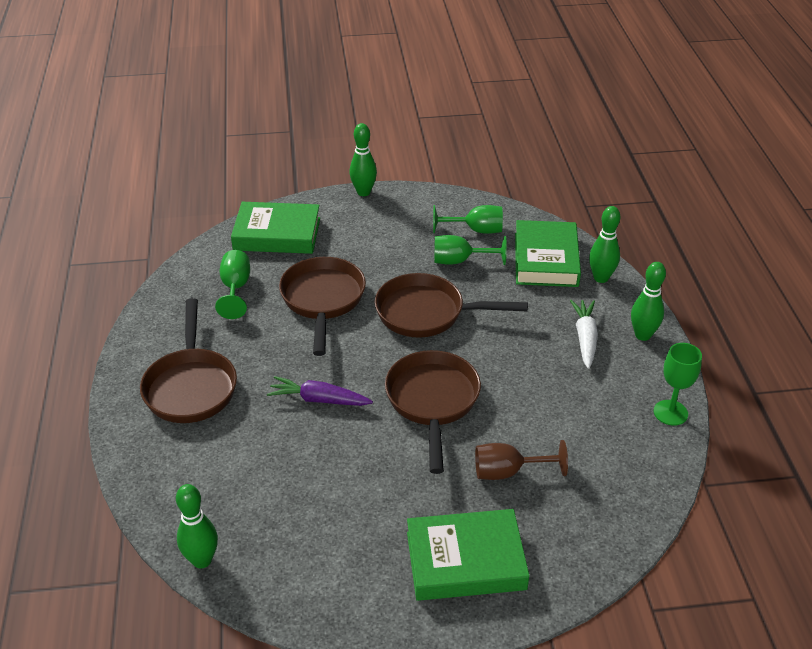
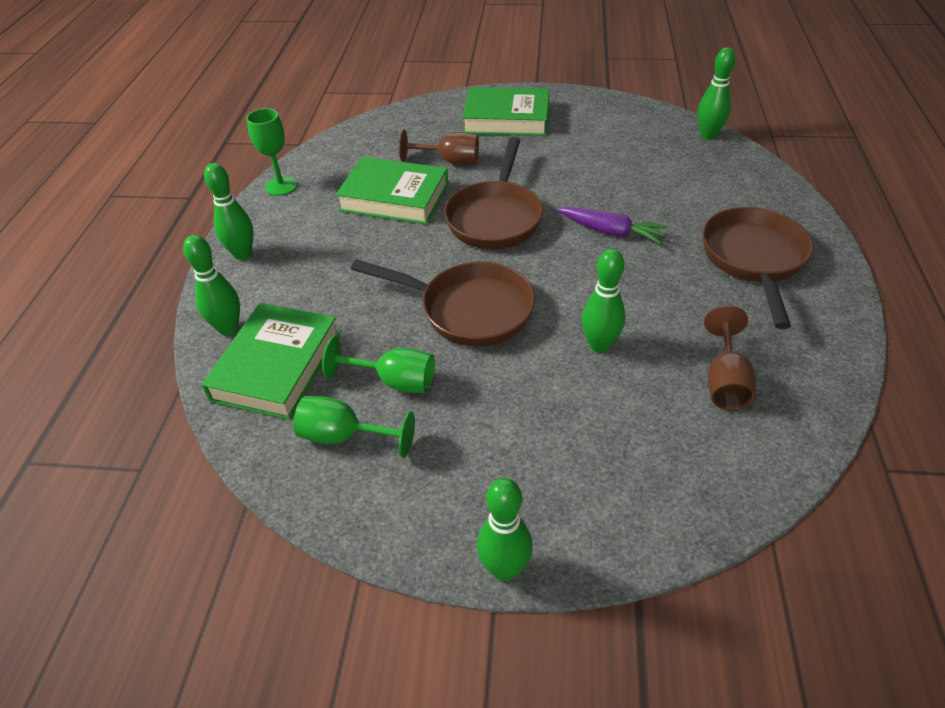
camera: 165 degrees left, 5 degrees up
(235, 288) = (725, 381): green goblet -> brown goblet
(277, 234) = (671, 482): green book -> green book (394, 197)
(323, 300) = (599, 345): brown pan -> green bowling pin
(585, 338) = (305, 258): white carrot -> none

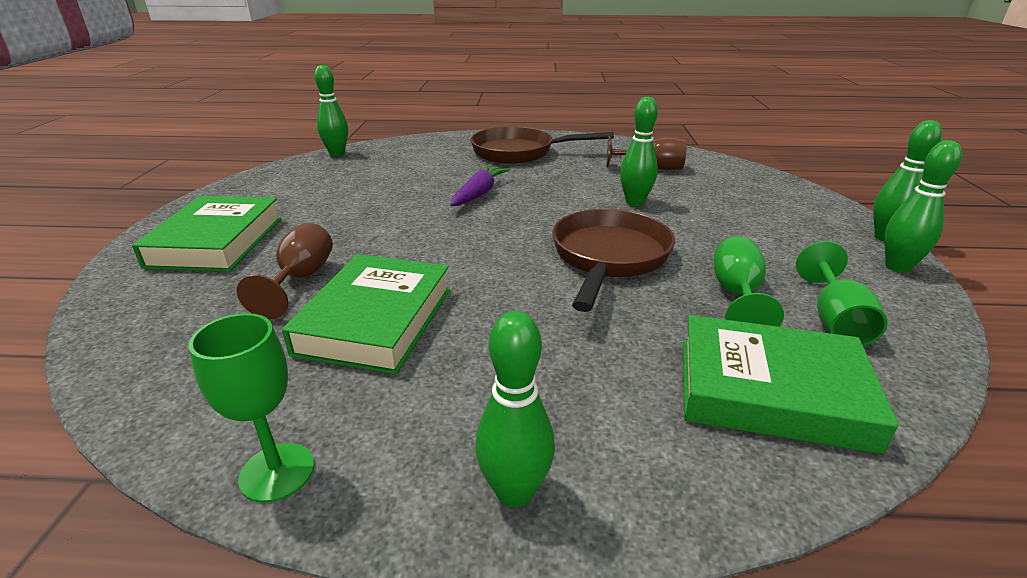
camera: 95 degrees left, 15 degrees down
(228, 328) = (723, 467): green bowling pin -> green bowling pin (897, 267)
(495, 217) = (444, 246): brown pan -> none

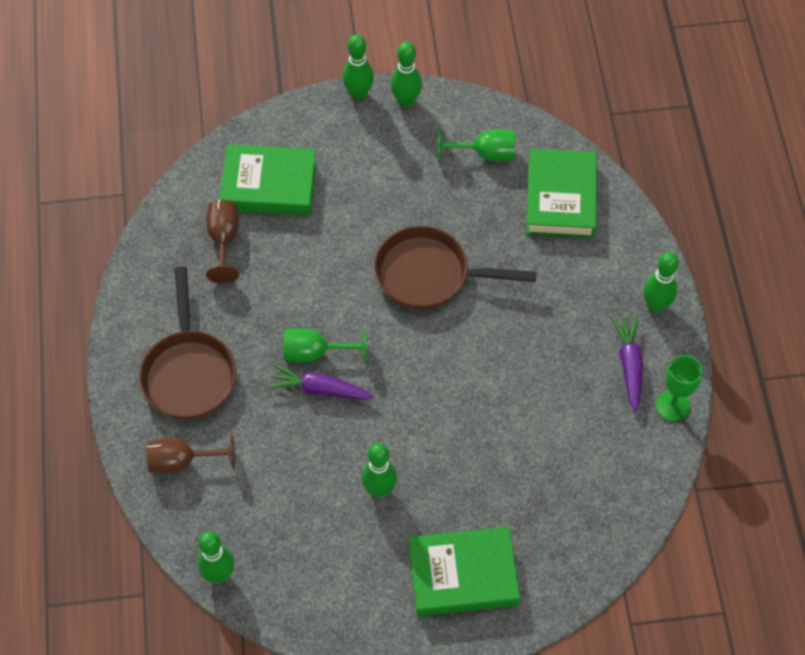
camera: 100 degrees left, 30 degrees up
(301, 279) = (507, 477): brown goblet -> brown goblet (182, 461)
(376, 320) = (545, 406): green book -> green book (269, 185)
(395, 423) = (629, 365): none -> purple carrot
(634, 202) = (318, 257): green bowling pin -> green bowling pin (379, 489)
(736, 295) = (466, 200): green goblet -> green goblet (315, 353)

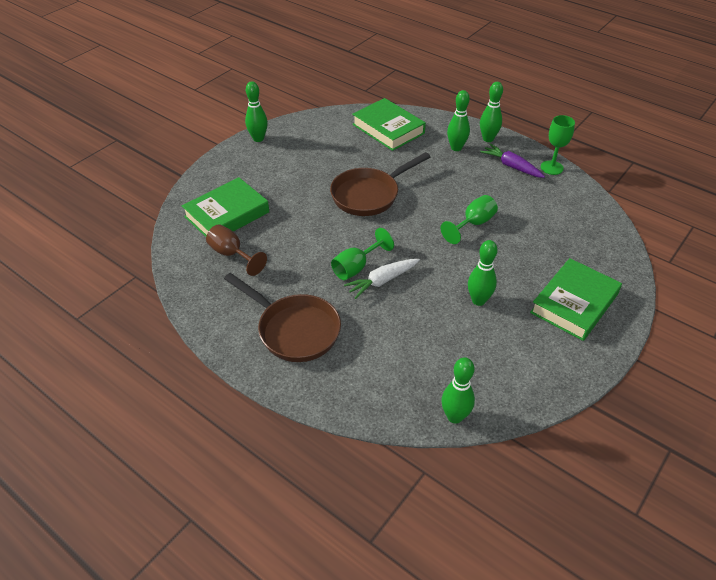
camera: 45 degrees left, 15 degrees down
(182, 461) = (351, 377): brown goblet -> none
(320, 389) = (382, 281): purple carrot -> white carrot
(358, 93) = (228, 150): green bowling pin -> green bowling pin (456, 148)
(485, 154) = (328, 135): green goblet -> green goblet (473, 224)

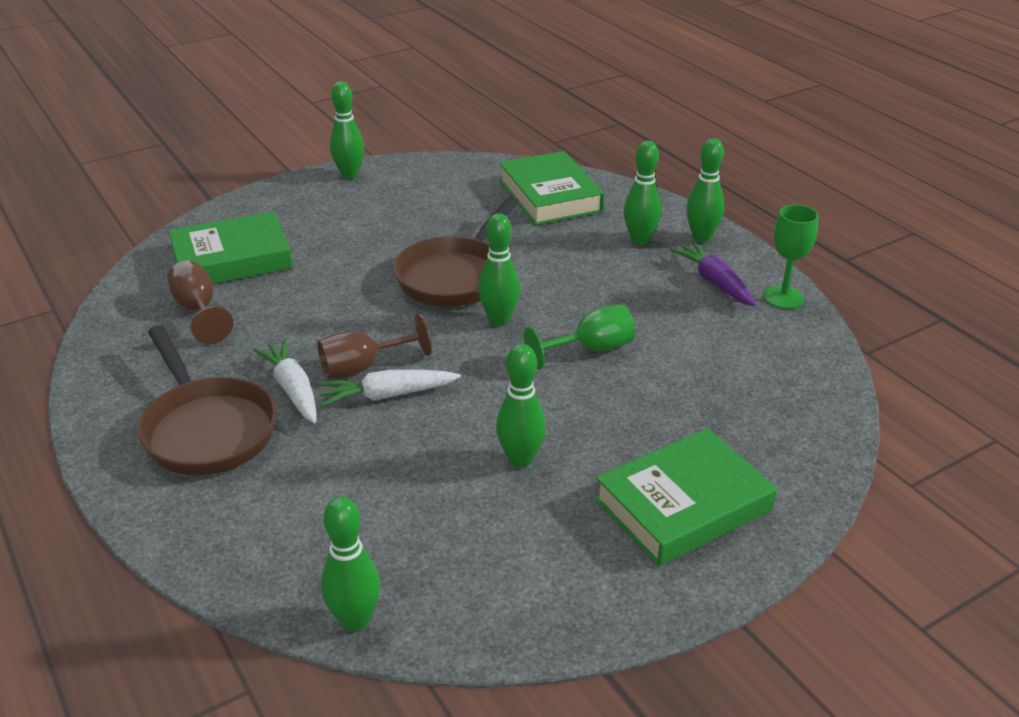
camera: 20 degrees right, 10 degrees down
(326, 292) = (293, 389): none -> white carrot
(356, 267) = (363, 367): green goblet -> brown goblet
(369, 195) = (455, 276): brown pan -> brown pan turned 45 degrees counterclockwise
(412, 217) = (499, 319): none -> green bowling pin

